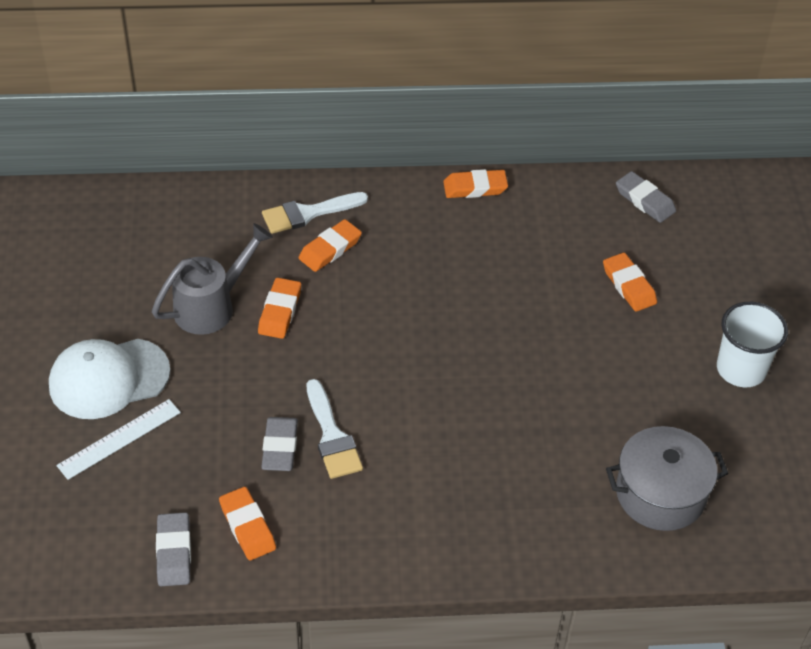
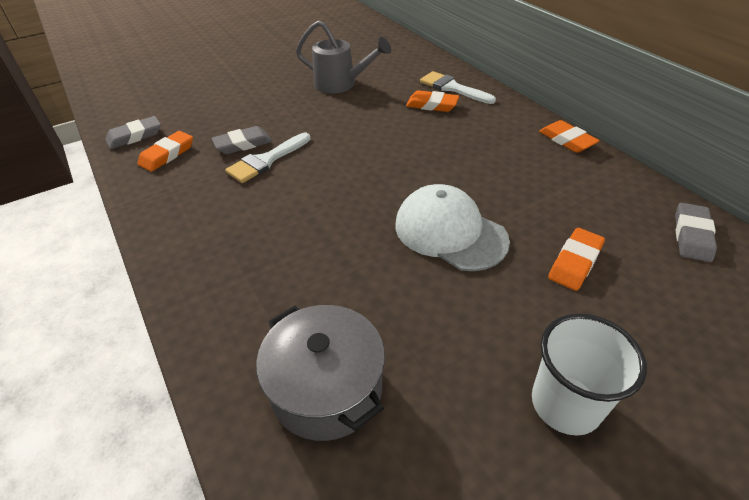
camera: 65 degrees right, 5 degrees down
(109, 378) = (258, 75): white cap -> white cap (450, 232)
(119, 439) = (215, 92): white ruler -> none
(280, 311) = (359, 106): orange eraser -> none

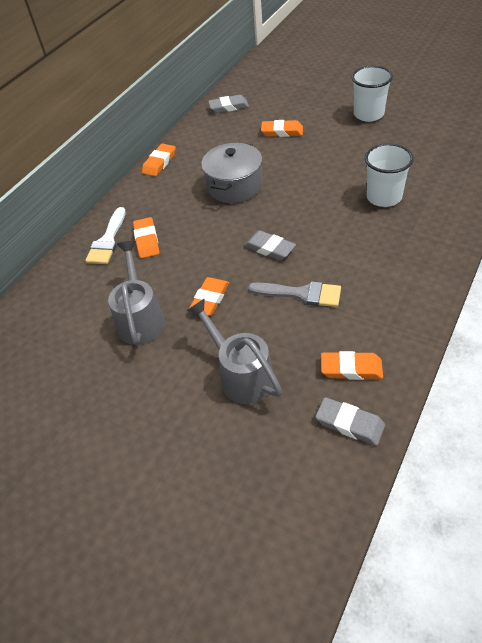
camera: 115 degrees left, 5 degrees up
(234, 109) = (241, 375): none -> grey watering can
(243, 144) = (292, 325): grey eraser -> grey eraser (269, 248)
(266, 160) = (301, 294): white brush -> grey brush
(321, 116) = (209, 299): none -> orange eraser
(327, 388) = (435, 169): grey pot -> grey pot (234, 186)
(328, 287) = (384, 197): none -> white cup
(450, 232) = (297, 175): white cap -> none

